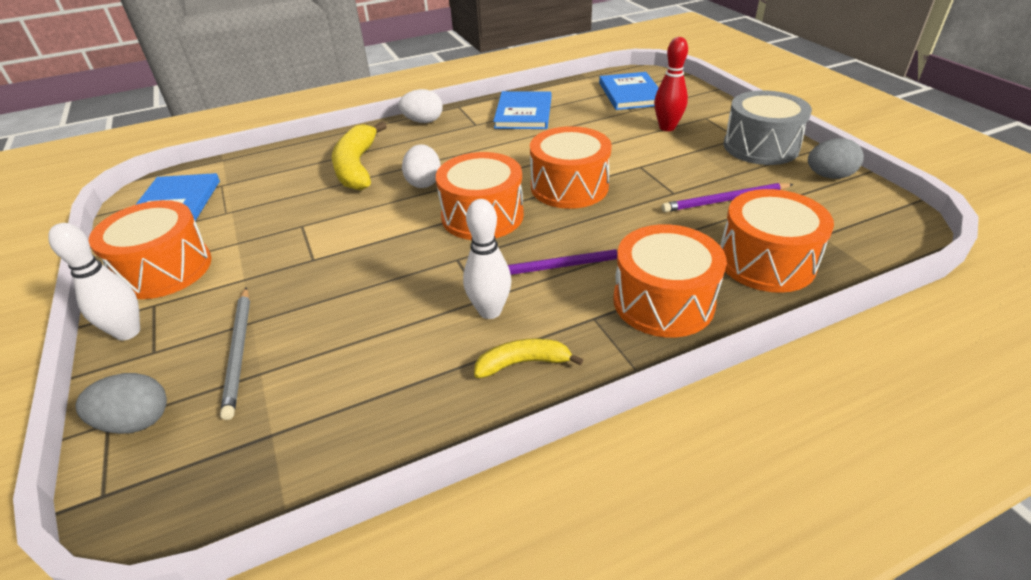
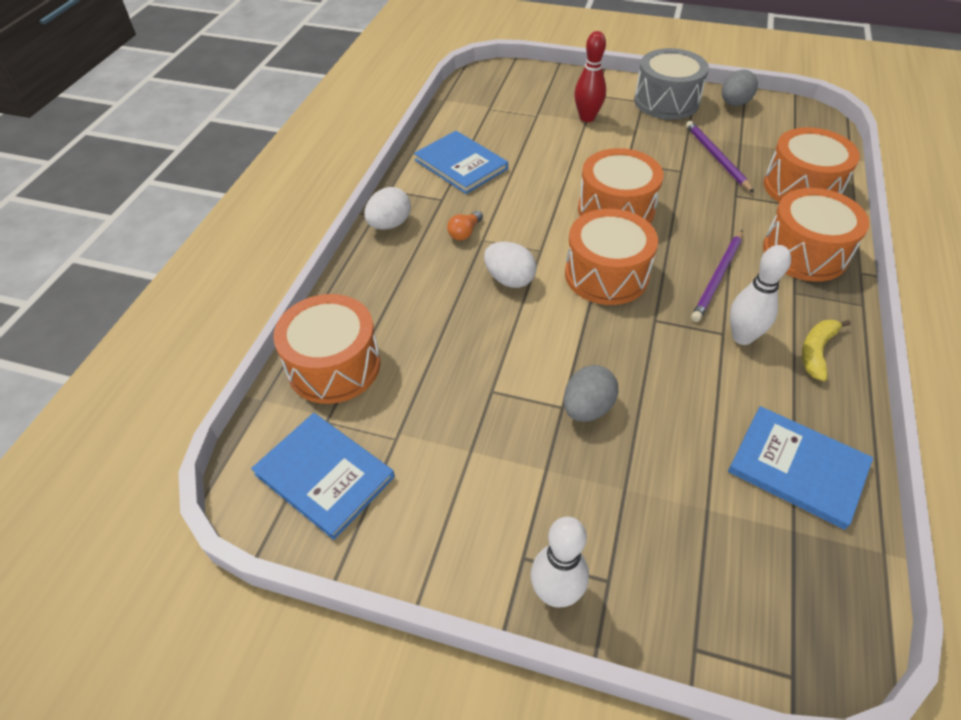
camera: 50 degrees left, 10 degrees up
(136, 421) = (709, 624): grey egg -> grey egg (587, 408)
(164, 269) = (461, 528): orange drum -> orange drum (334, 366)
(239, 352) = (665, 513): grey pencil -> none
(357, 166) = (423, 306): yellow banana -> none
(451, 146) = (465, 232): none -> orange light bulb
(631, 94) = (508, 99): blue book -> blue book (797, 468)
(725, 200) = (716, 158): purple pencil -> purple pencil turned 135 degrees clockwise

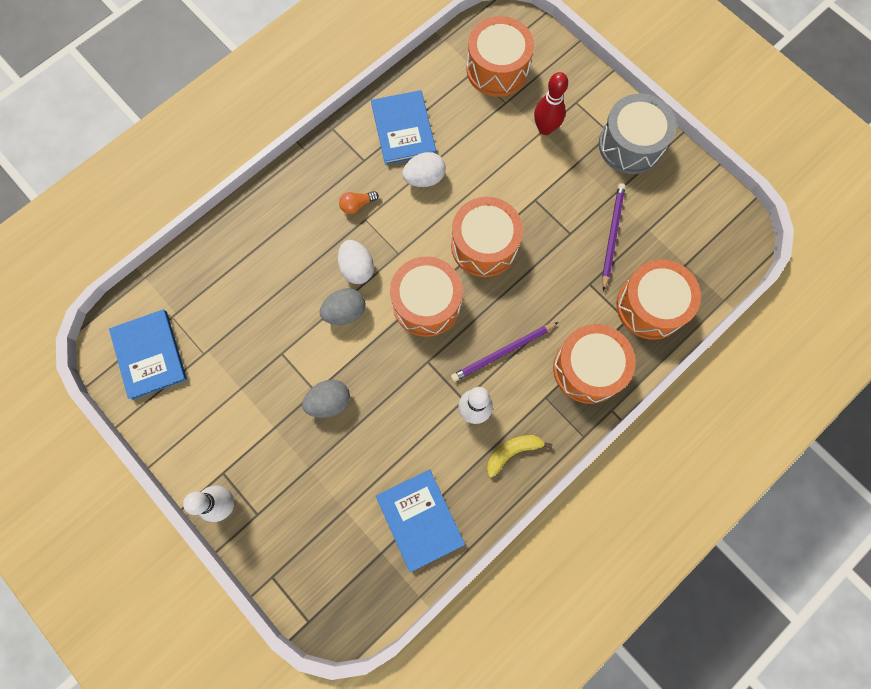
camera: 30 degrees right, 25 degrees up
(334, 366) = (199, 276): orange drum -> orange drum (497, 69)
(389, 224) = (310, 166): white egg -> white egg (424, 178)
(734, 104) = (688, 180): grey egg -> grey egg (345, 312)

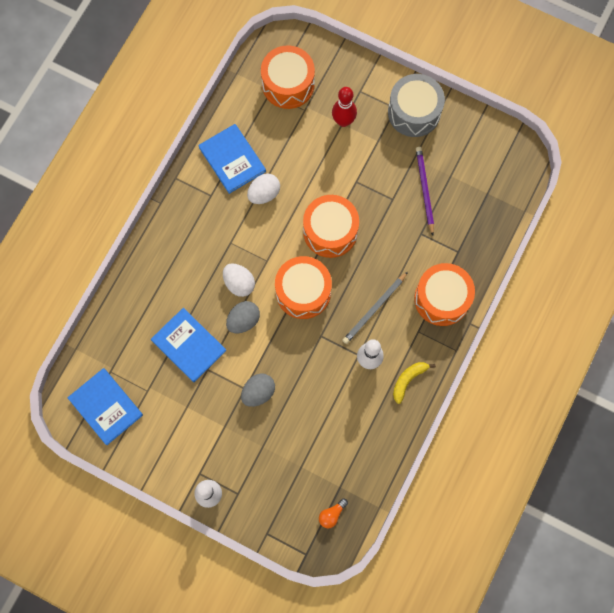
camera: 20 degrees left, 0 degrees up
(357, 205) = (219, 233): orange light bulb -> orange light bulb (332, 514)
(420, 519) = (359, 453): blue book -> blue book (188, 345)
(502, 352) = (374, 309): purple pencil -> grey pencil
(650, 306) = (472, 235): orange drum -> none

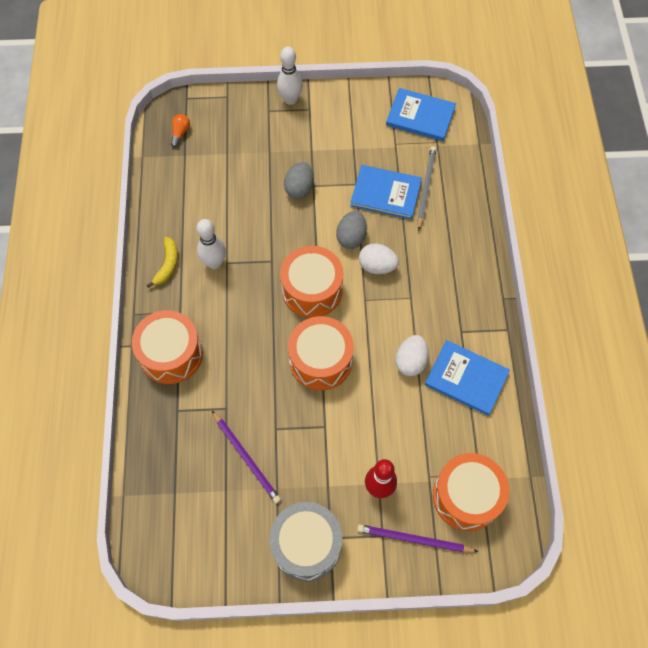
camera: 150 degrees right, 10 degrees down
(341, 78) = (414, 539): none -> purple pencil
(374, 309) = (234, 310): grey pencil -> grey pencil (426, 187)

